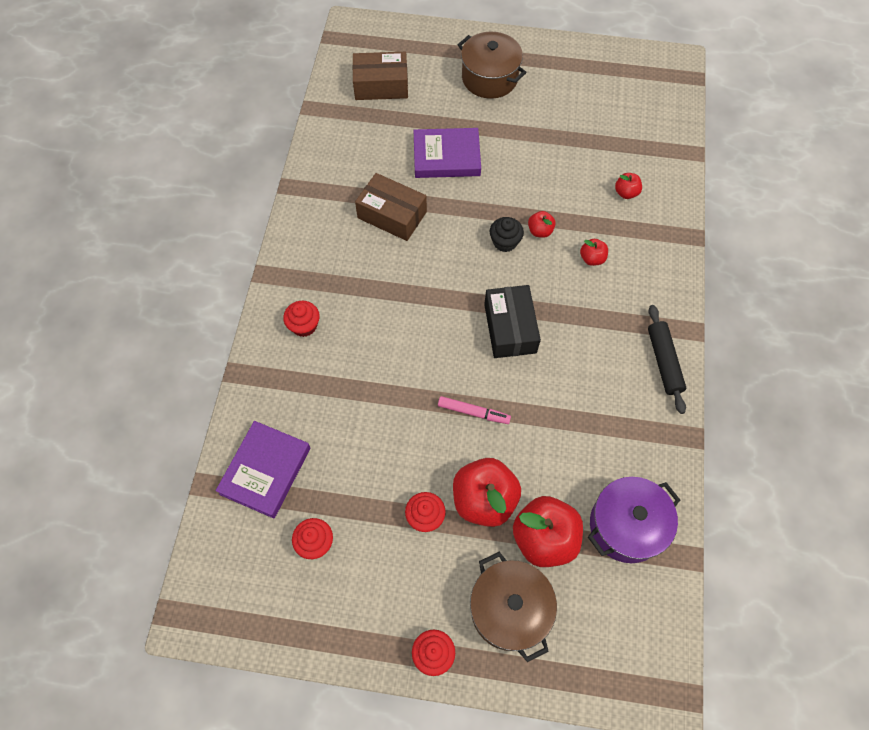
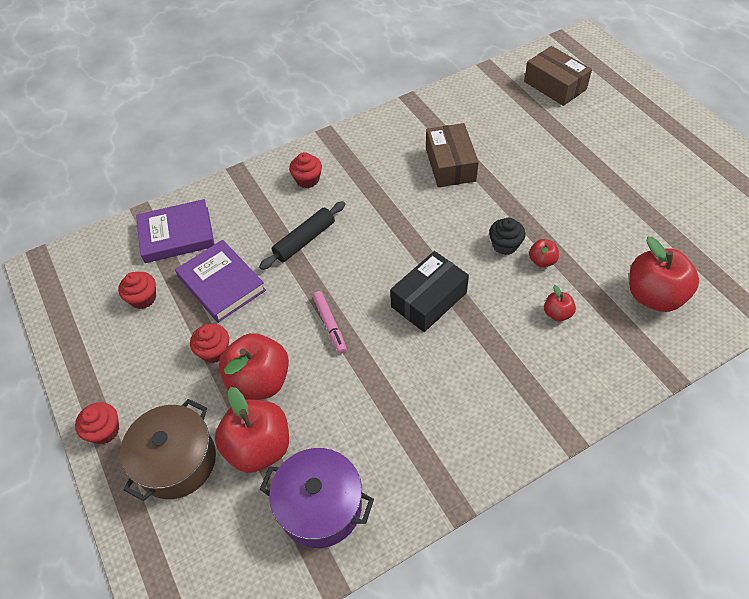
camera: 55 degrees right, 10 degrees down
(446, 156) = (539, 160): purple book -> purple book (222, 284)
(489, 78) = (646, 137): brown pot -> none
(626, 193) = (654, 296): red apple -> red apple, size x2.10
(663, 361) = (512, 435): black rolling pin -> black rolling pin (304, 240)

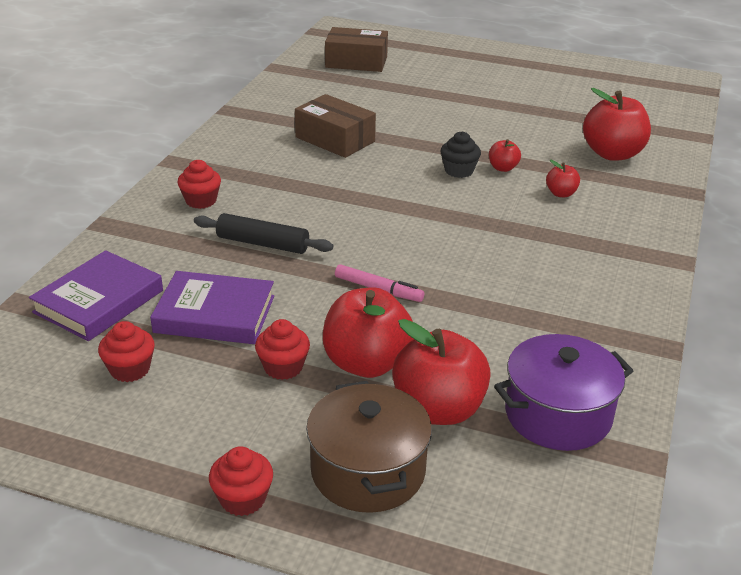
camera: 45 degrees left, 20 degrees down
(304, 240) = (263, 243): black rolling pin -> black rolling pin turned 75 degrees counterclockwise
(428, 299) = (445, 231): black box -> none

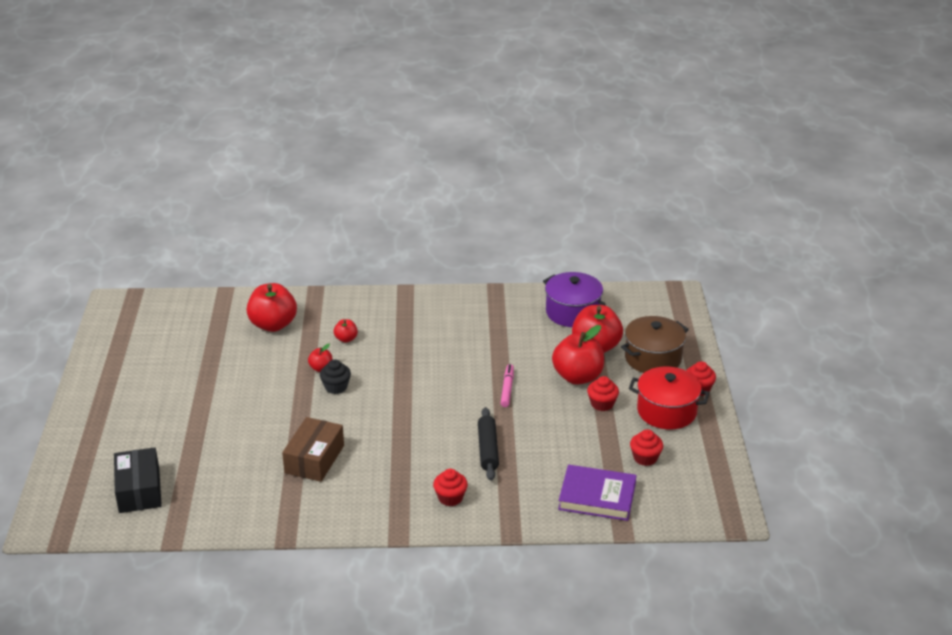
camera: 110 degrees left, 0 degrees up
(214, 432) = (666, 411): none -> red pot
(215, 314) = (575, 444): purple book -> none
(356, 62) = (139, 490): brown box -> black box

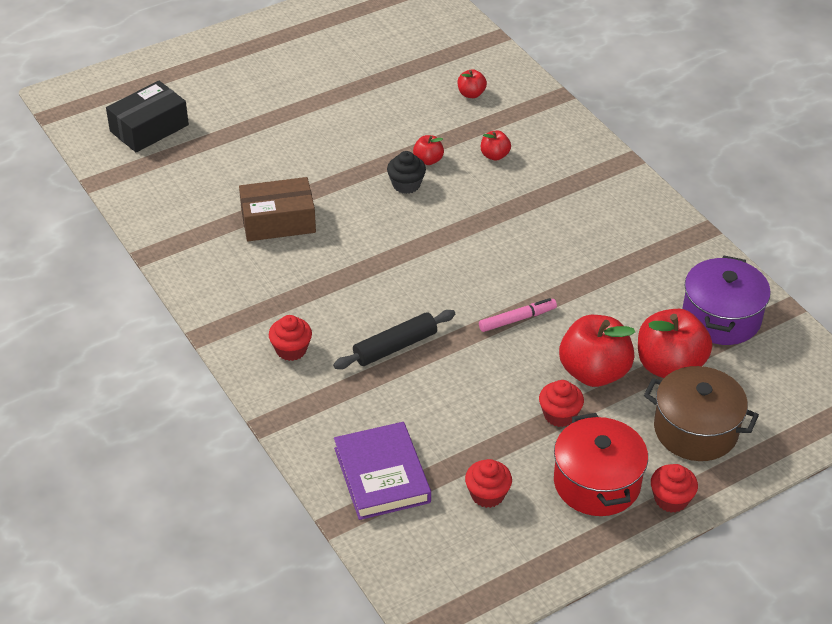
camera: 60 degrees right, 10 degrees up
(273, 325) = (471, 94): red apple -> red apple, size x0.48

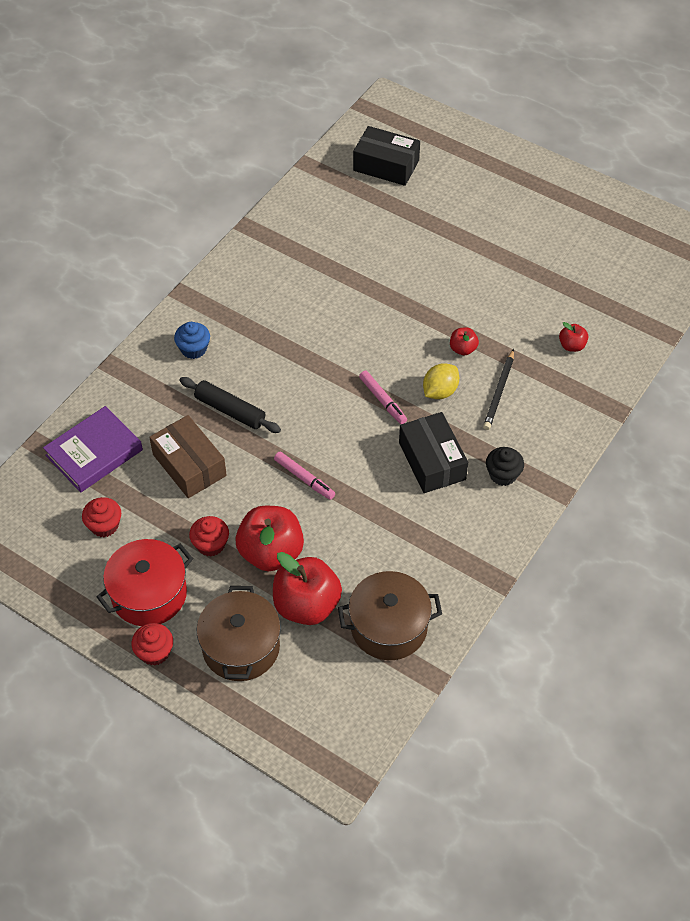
camera: 65 degrees right, 10 degrees up
(278, 221) = (328, 284): brown box -> brown box (189, 465)
(291, 349) = (193, 349): red cupcake -> blue cupcake
(406, 184) = (422, 346): black cupcake -> black cupcake (503, 474)
(455, 233) = (383, 400): none -> pink marker
(469, 192) = (440, 391): none -> yellow lemon
(494, 155) = (499, 392): red apple -> black pencil
(548, 226) = (432, 461): none -> black box
(721, 318) = (389, 627): purple pot -> brown pot

